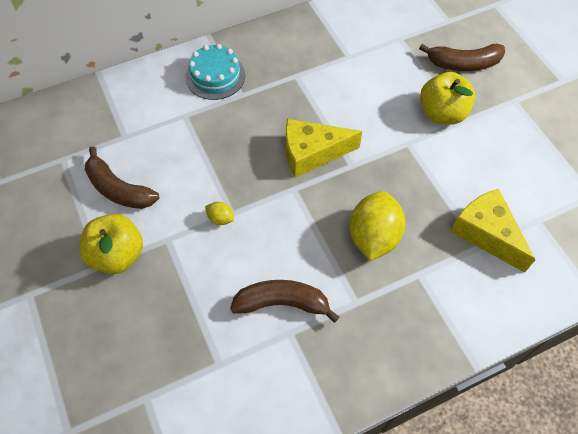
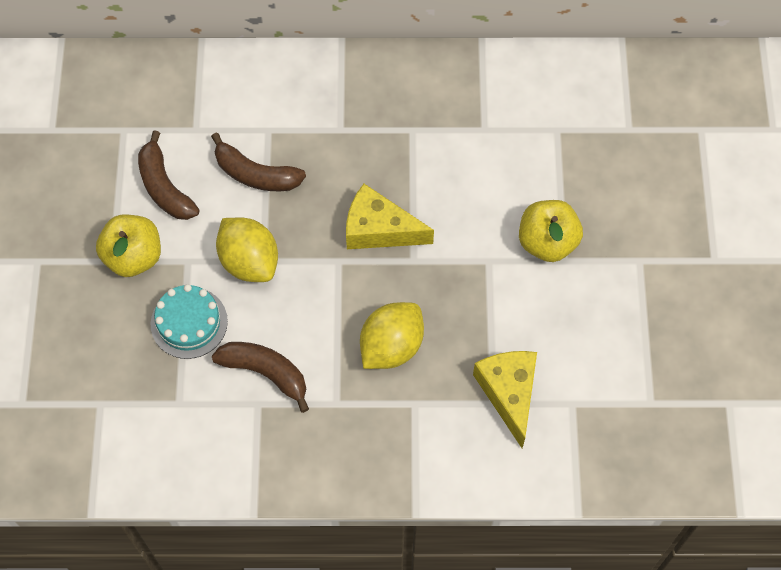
camera: 25 degrees right, 5 degrees up
(215, 76) = (323, 95): turquoise cake -> turquoise cake (189, 322)
(220, 218) = (249, 261): yellow lemon -> yellow lemon, size x2.30
(463, 64) = (610, 192): brown banana -> brown banana (255, 174)

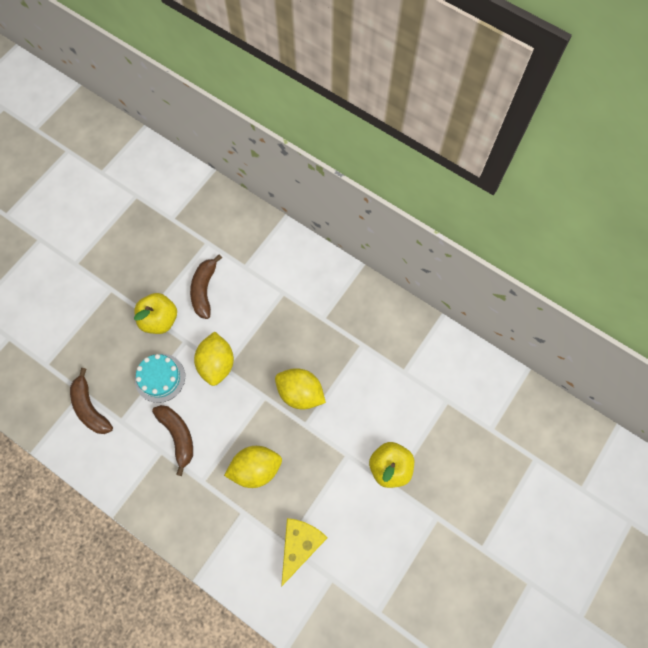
camera: 35 degrees right, 5 degrees up
(255, 174) = (257, 314): brown banana -> brown banana (90, 407)
(379, 229) = (300, 393): yellow cheese -> yellow lemon

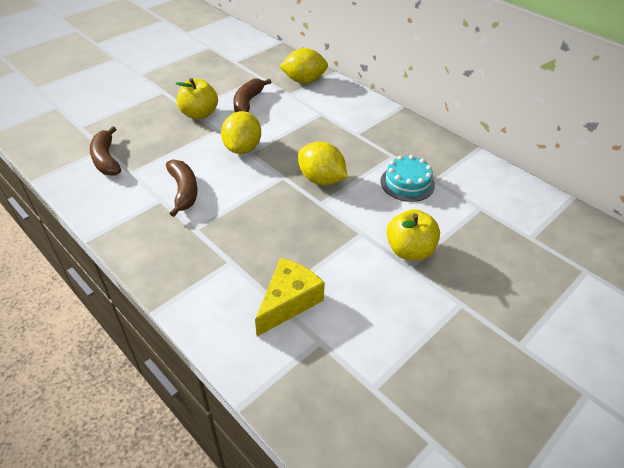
camera: 10 degrees right, 25 degrees down
(160, 378) = (183, 149): turquoise cake -> turquoise cake (407, 183)
(255, 469) = (257, 228): yellow lemon -> yellow lemon (304, 81)

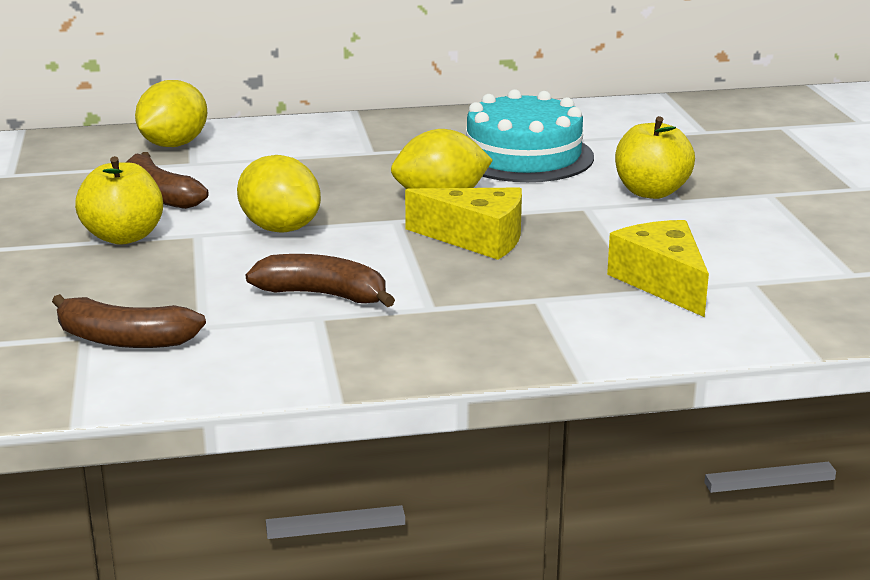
camera: 55 degrees left, 20 degrees down
(284, 211) = (477, 239): none -> yellow cheese
(407, 183) = (523, 156): turquoise cake -> turquoise cake, size x1.59

